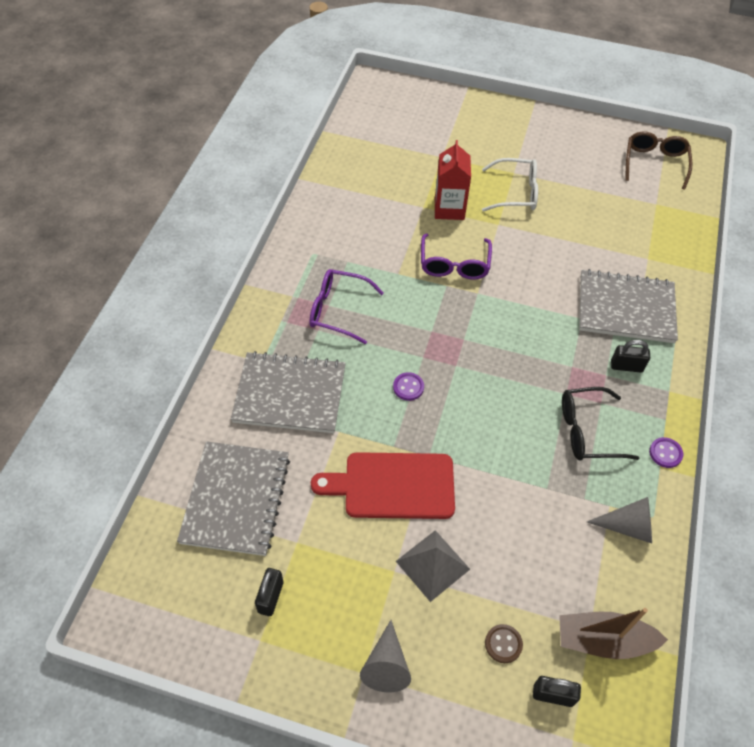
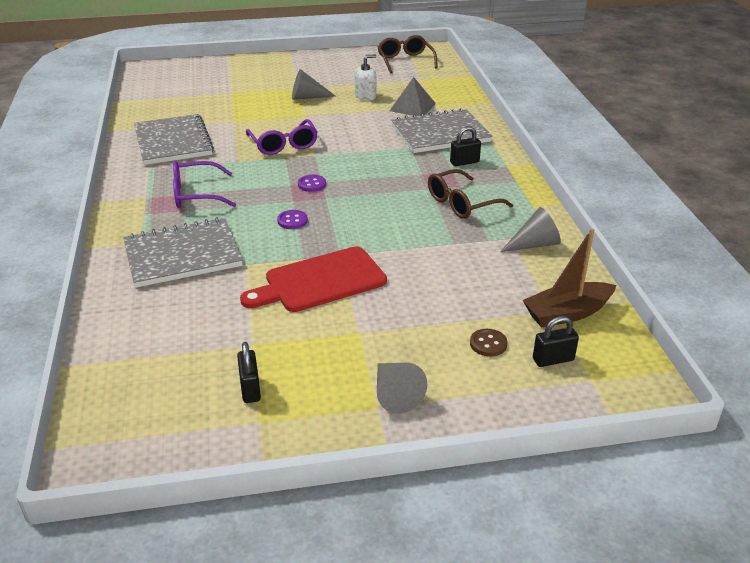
camera: 25 degrees left, 20 degrees down
(236, 499) = (171, 336): grey notebook -> grey notebook (173, 142)
(432, 565) = (391, 317): grey pyramid -> grey pyramid (412, 107)
(449, 209) = (257, 117): red carton -> none
(515, 193) = (307, 97): white glasses -> grey cone
(578, 213) = (365, 96): none -> white soap dispenser
(588, 431) = (462, 203): black glasses -> brown glasses
(665, 453) = (530, 198): purple button -> purple button (312, 184)

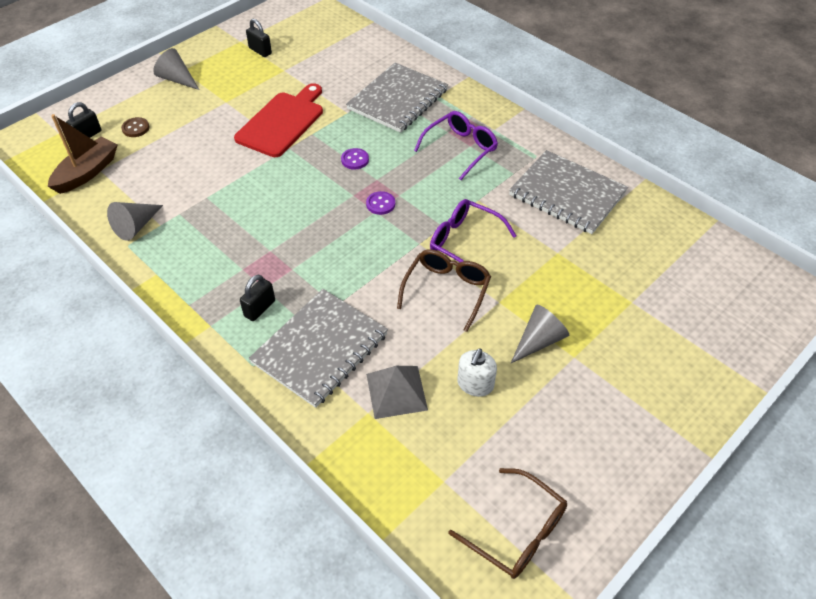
camera: 145 degrees right, 15 degrees up
(462, 203) = (226, 245): brown glasses -> brown glasses (446, 291)

